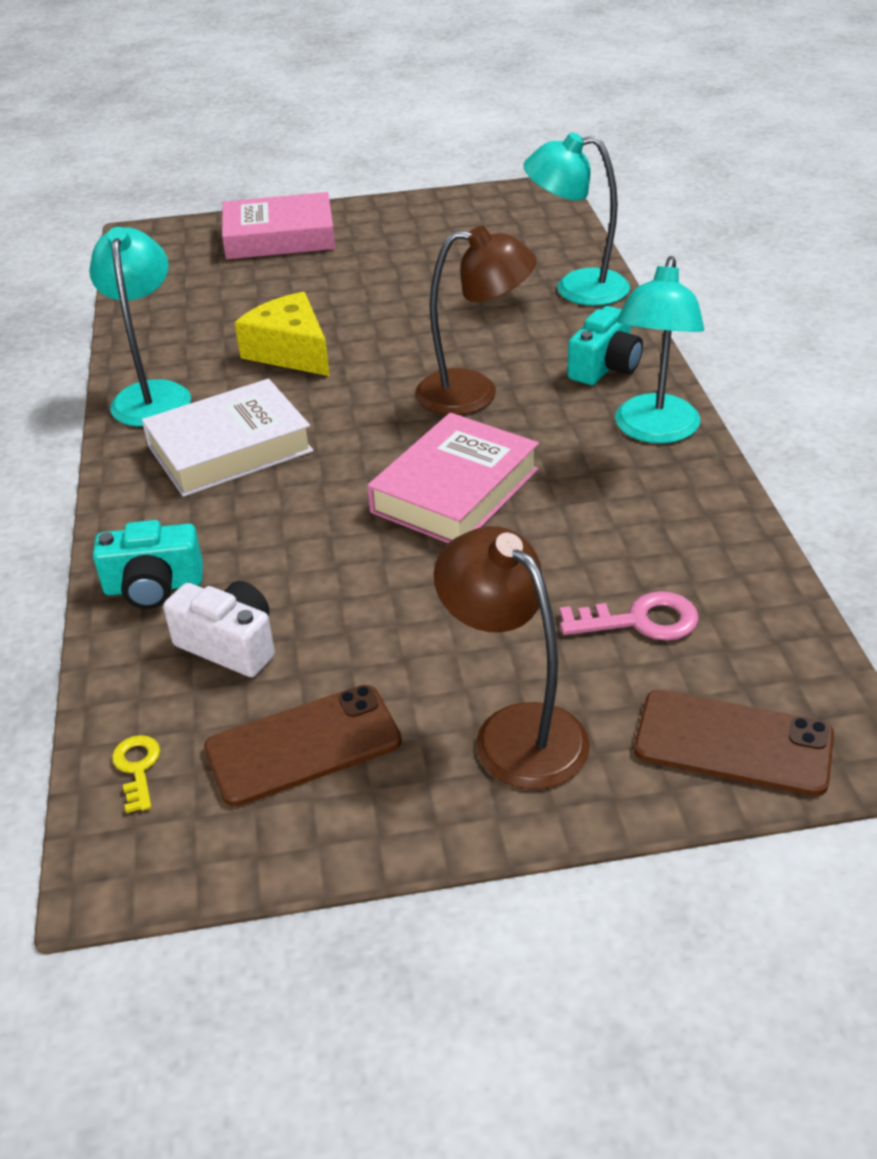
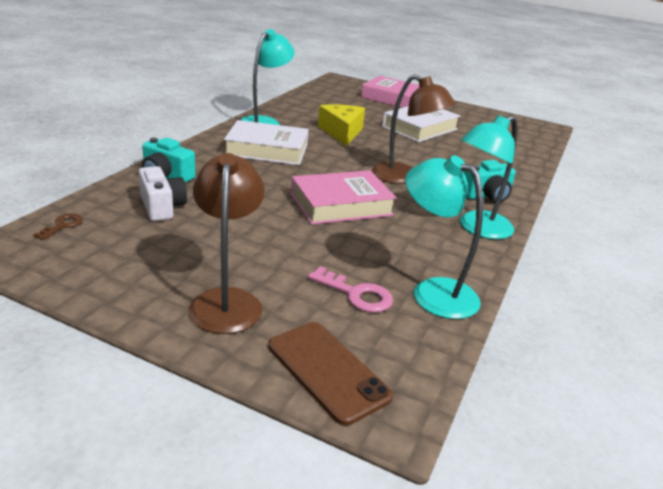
camera: 30 degrees right, 10 degrees down
(137, 768) = (62, 225): yellow key -> brown key
(303, 745) = (132, 253): brown phone -> none
(385, 282) = (419, 128): none -> white book
(576, 288) = (514, 164): turquoise lamp -> turquoise lamp (433, 292)

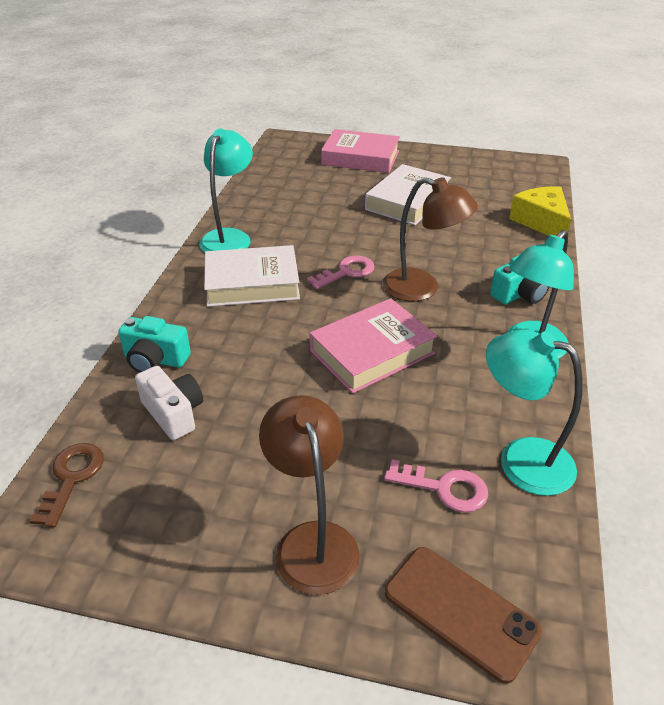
camera: 10 degrees left, 10 degrees up
(62, 225) = (71, 478): brown key -> brown key, size x1.57
(341, 132) = (324, 231): yellow cheese -> yellow cheese (541, 222)
(346, 157) = (346, 272): none -> pink key

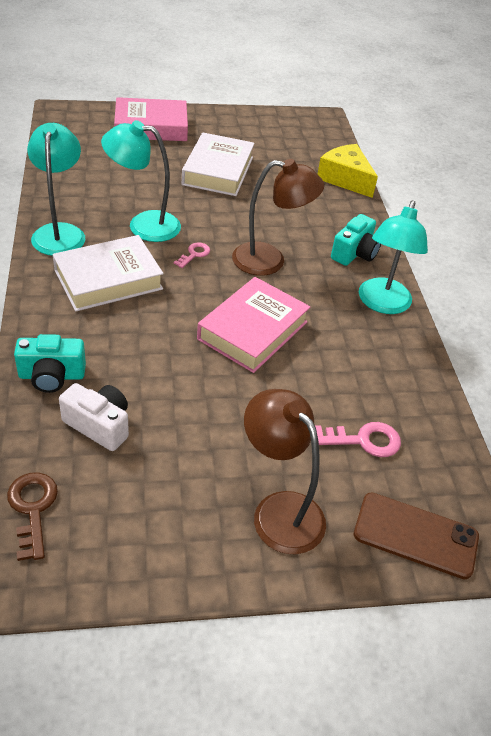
camera: 25 degrees left, 5 degrees up
(346, 272) = (194, 254): pink key -> pink key, size x0.64
(521, 460) = (412, 403): turquoise lamp -> turquoise lamp (143, 225)

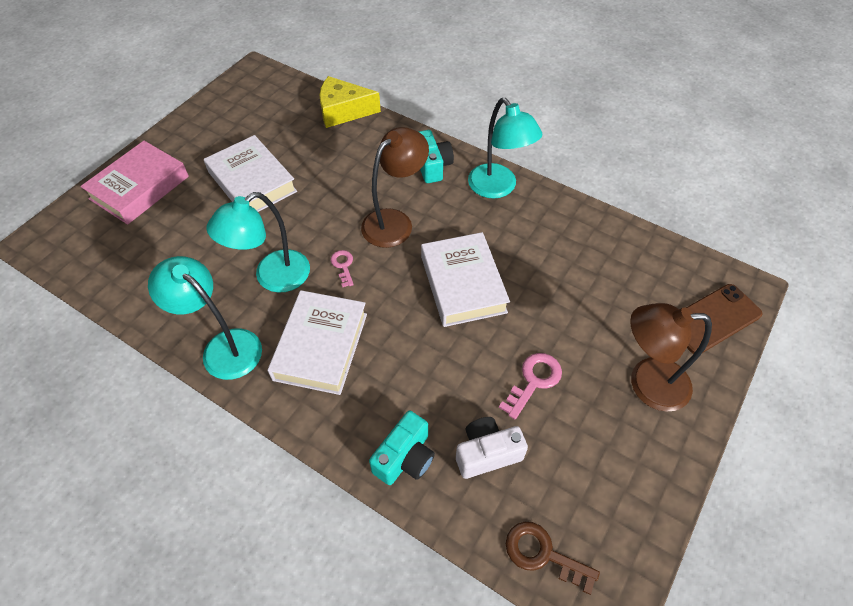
camera: 45 degrees left, 10 degrees up
(252, 330) = (463, 284): pink book -> white book
(364, 440) = (617, 290): pink key -> pink key (534, 381)

